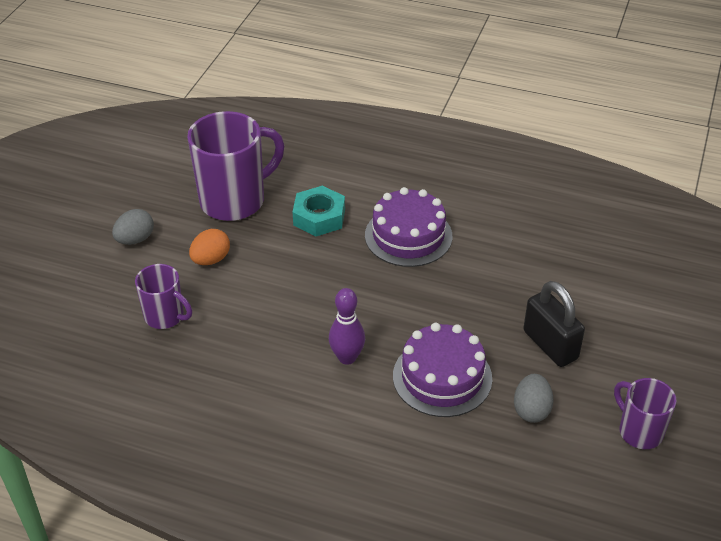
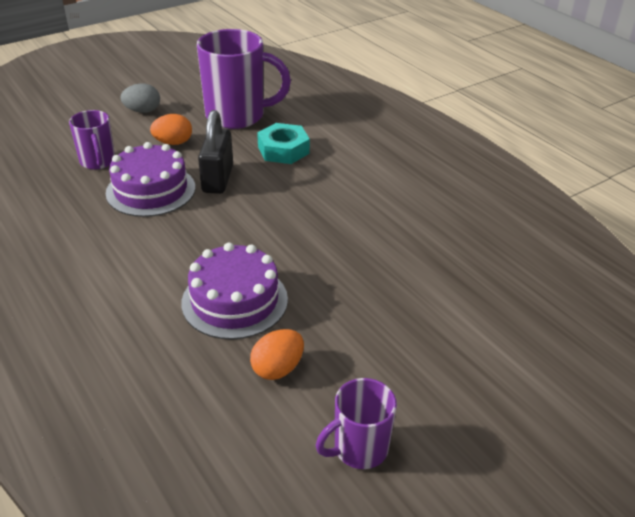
camera: 35 degrees right, 5 degrees down
(347, 357) = (181, 248): purple bowling pin -> none
(408, 236) = (336, 191): purple cake -> purple cake (151, 190)
(531, 410) = (277, 368): grey egg -> orange egg
(550, 345) = (360, 327): black padlock -> black padlock (217, 179)
(639, 431) = (359, 448): purple mug -> purple mug turned 120 degrees counterclockwise

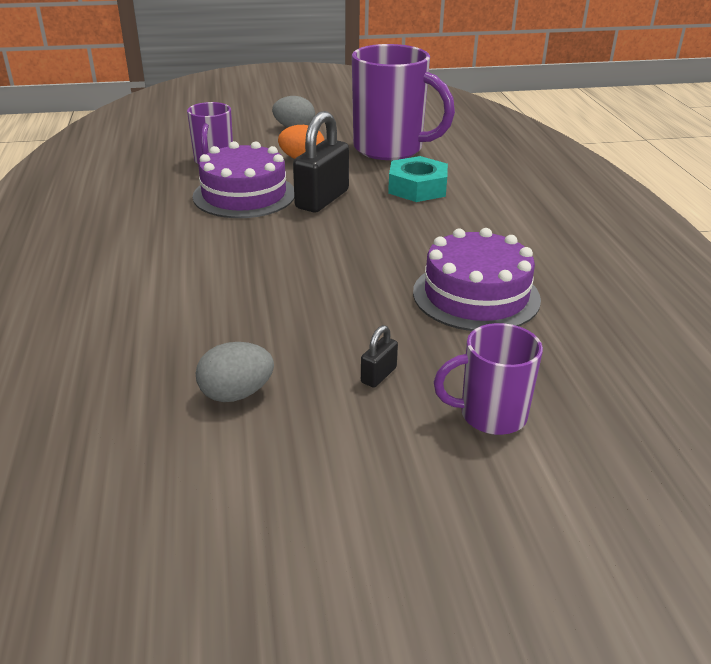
camera: 25 degrees right, 5 degrees down
(234, 301) = (245, 314): purple cake -> purple cake (476, 295)
(277, 368) = (236, 394): orange egg -> grey egg
(359, 448) = (261, 511): purple mug -> purple mug (490, 415)
(363, 321) = (378, 375): none -> black padlock

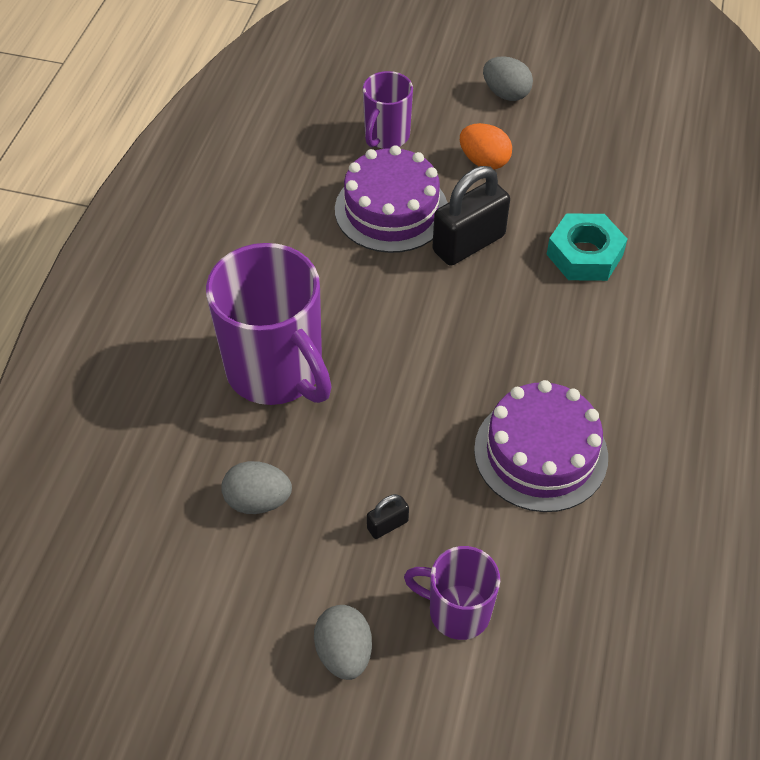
camera: 25 degrees right, 20 degrees up
(390, 149) = (596, 169): purple mug -> purple mug (276, 371)
(405, 482) = (344, 652): none -> grey egg

